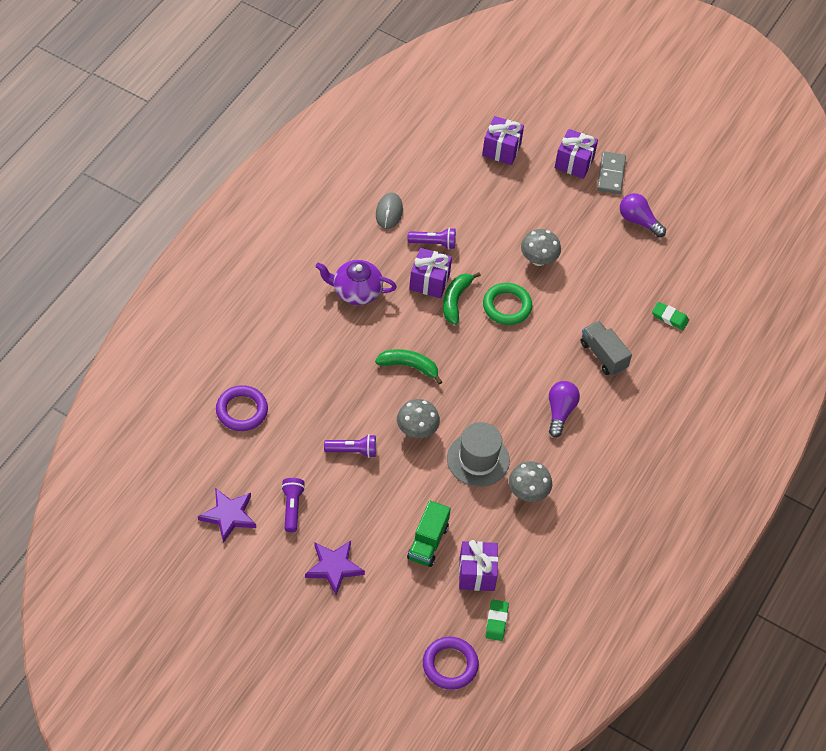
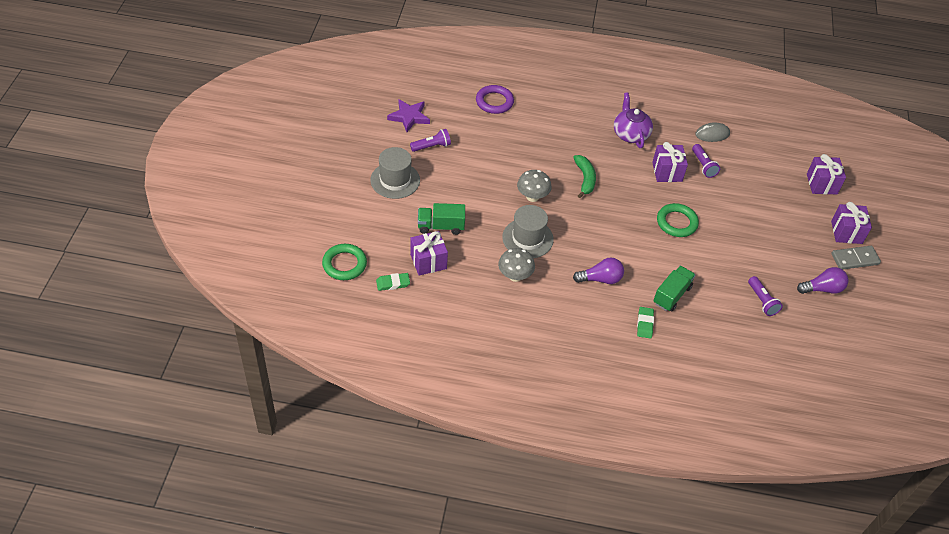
camera: 70 degrees right, 5 degrees down
(334, 567) = (395, 180): purple star -> grey hat
(352, 451) = (495, 166): purple flashlight -> purple flashlight (762, 301)
(450, 665) = (344, 264): purple ring -> green ring
(455, 300) = (661, 191): green banana -> none
(538, 260) = (734, 232): grey mushroom -> none
(603, 355) = (672, 295): grey truck -> green truck
(638, 221) = (822, 289): purple light bulb -> purple light bulb turned 60 degrees clockwise
(669, 318) = (740, 333): green eraser -> green eraser (645, 324)

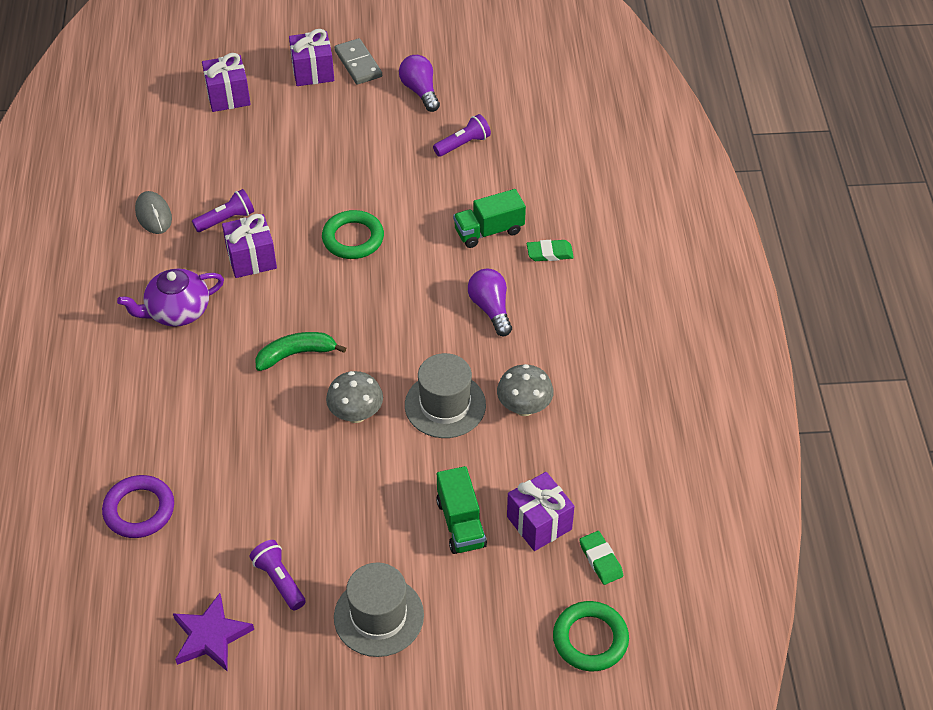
camera: 100 degrees left, 0 degrees up
(672, 295) = (489, 231): green truck -> green truck turned 45 degrees counterclockwise

